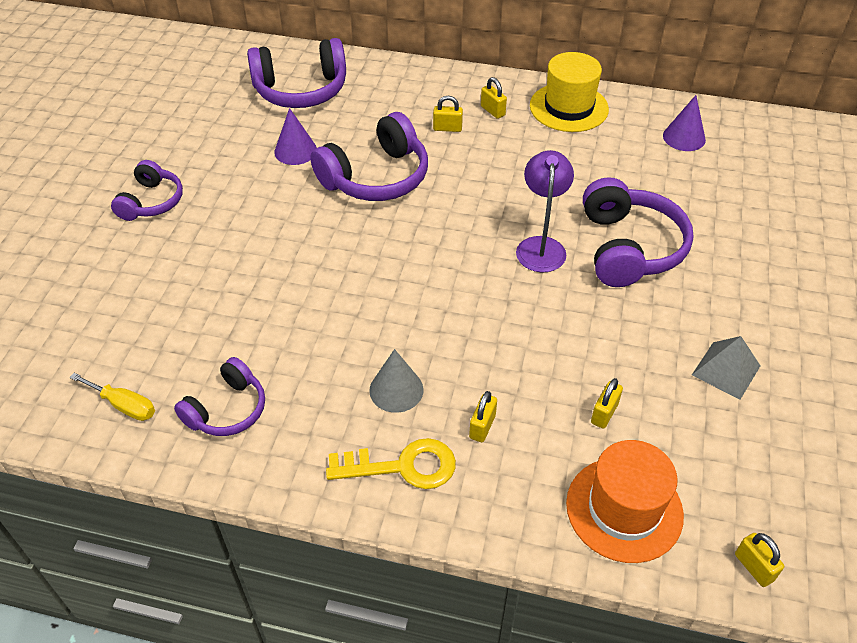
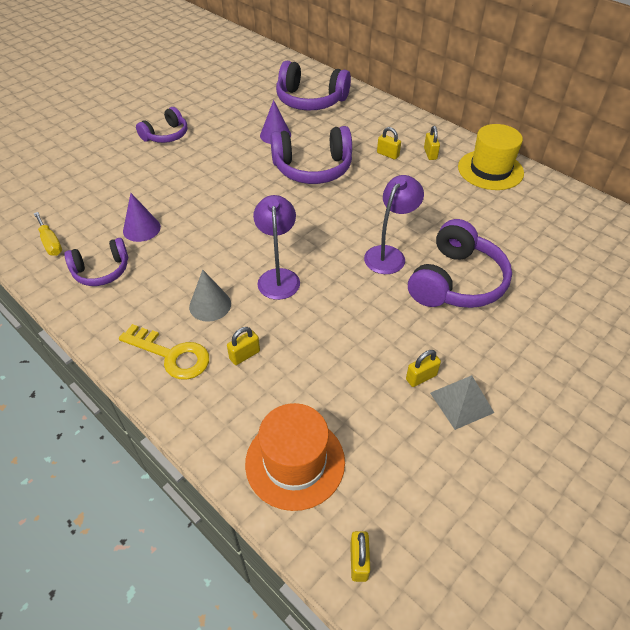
camera: 30 degrees right, 0 degrees up
(445, 323) = (278, 277): none -> purple lamp
(604, 413) = (338, 388): yellow padlock -> yellow padlock (421, 377)
(684, 137) = (568, 221): purple cone -> purple cone (141, 229)

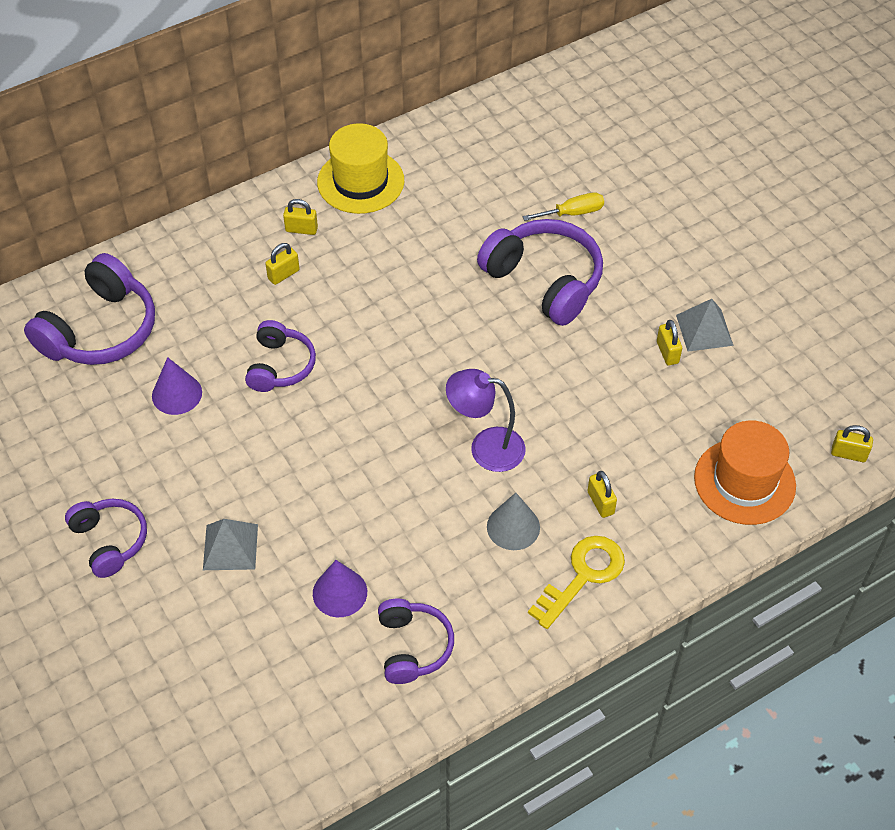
camera: 75 degrees left, 5 degrees up
(50, 243) = (331, 713): yellow screwdriver -> yellow screwdriver (573, 213)
(169, 178) = (230, 547): none -> grey pyramid
(313, 168) = (280, 366): purple headphones -> purple headphones, size x0.61
(389, 254) = (481, 328): purple lamp -> none

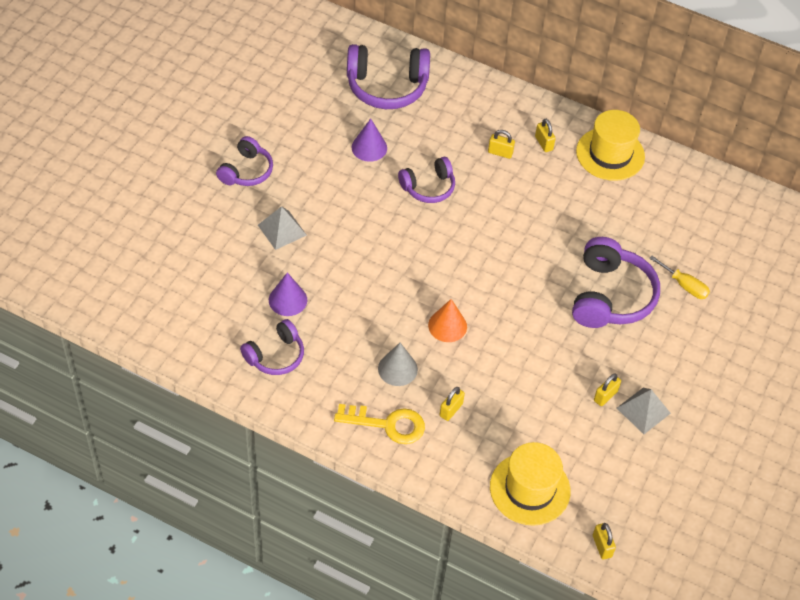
camera: 55 degrees right, 0 degrees up
(485, 447) = (447, 326): purple lamp -> orange cone
(744, 481) = (530, 489): orange hat -> yellow hat

